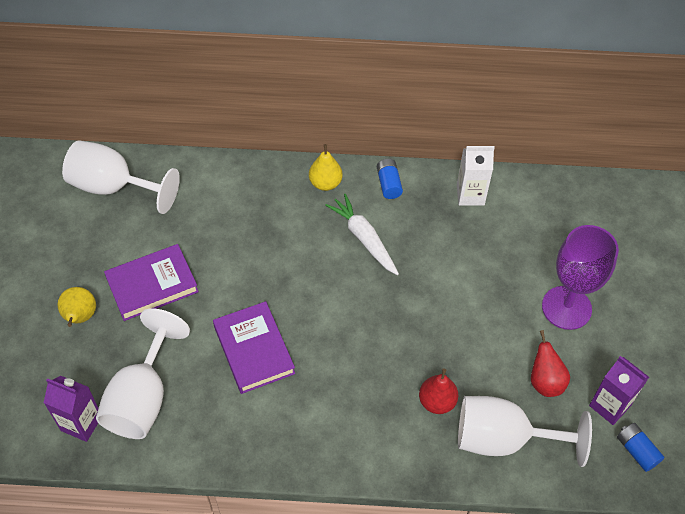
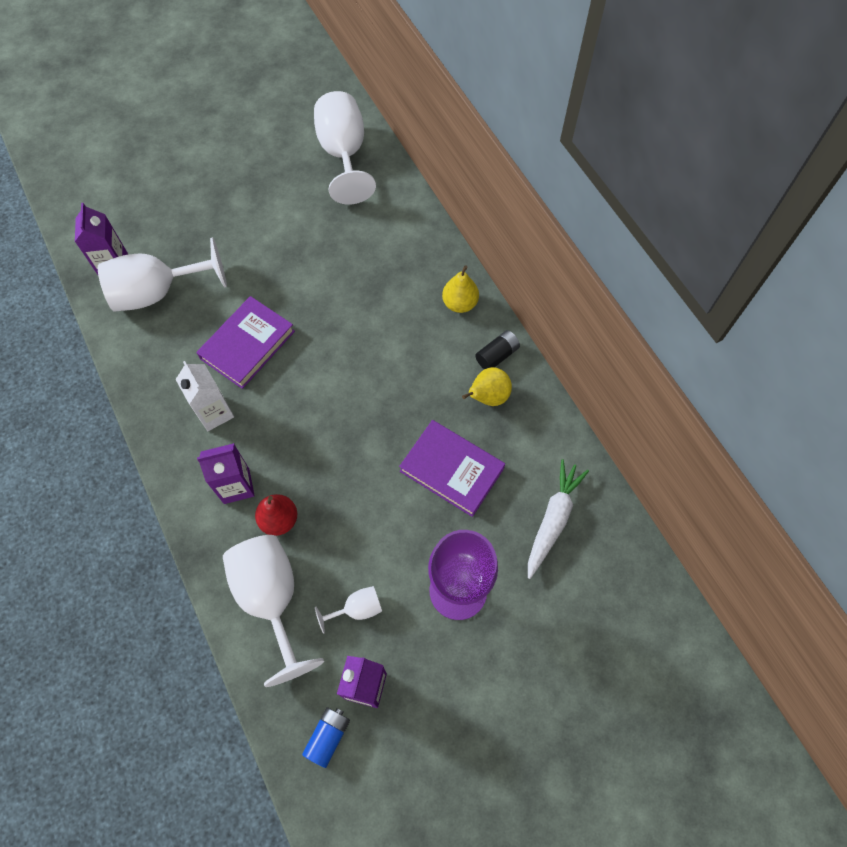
camera: 60 degrees right, 10 degrees up
(80, 317) = (206, 208): yellow pear -> yellow pear (488, 397)
(152, 285) = (266, 237): purple book -> purple book (451, 470)
(364, 239) = (419, 368): white carrot -> white carrot (552, 520)
(386, 420) = (236, 486): none -> purple carton
(388, 184) = (497, 355): blue battery -> black battery
(470, 195) = (536, 433): white carton -> white carton (214, 413)
(545, 382) = (357, 609): red pear -> white goblet

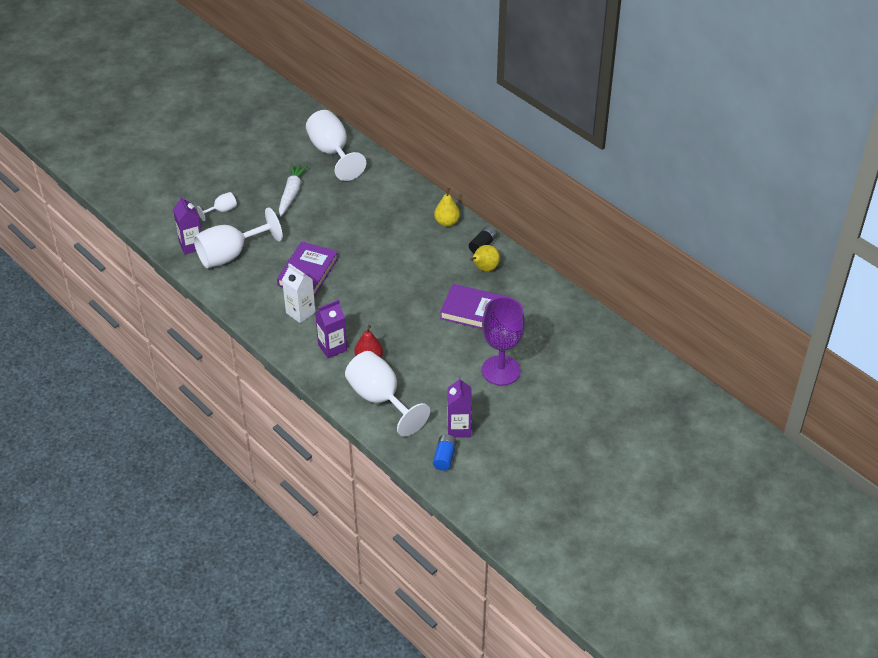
camera: 15 degrees left, 20 degrees down
(357, 609) = (439, 393): white goblet -> white goblet (222, 210)
(552, 520) = (549, 323): white carrot -> white carrot (291, 193)

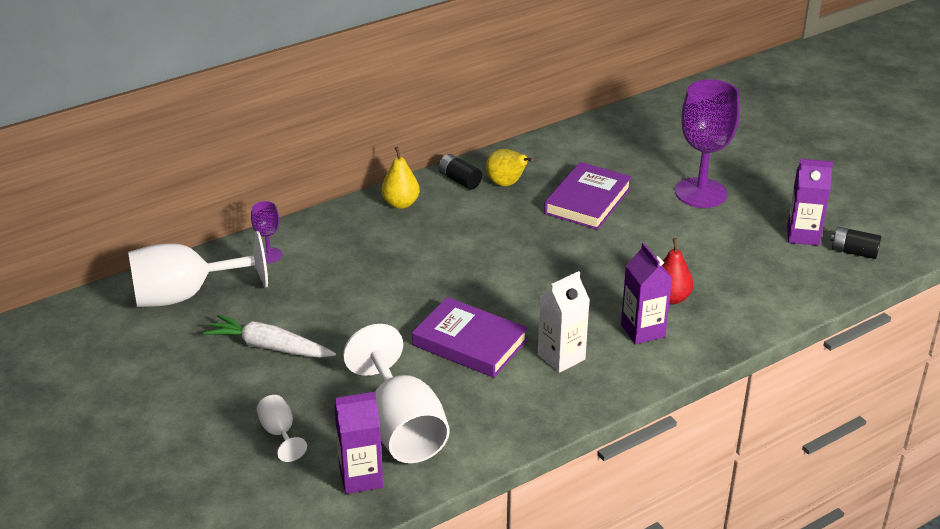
camera: 80 degrees left, 10 degrees down
(377, 176) = (269, 255): none -> purple goblet
(380, 399) = (749, 295): white goblet -> none
(444, 457) = (853, 252): blue battery -> black battery

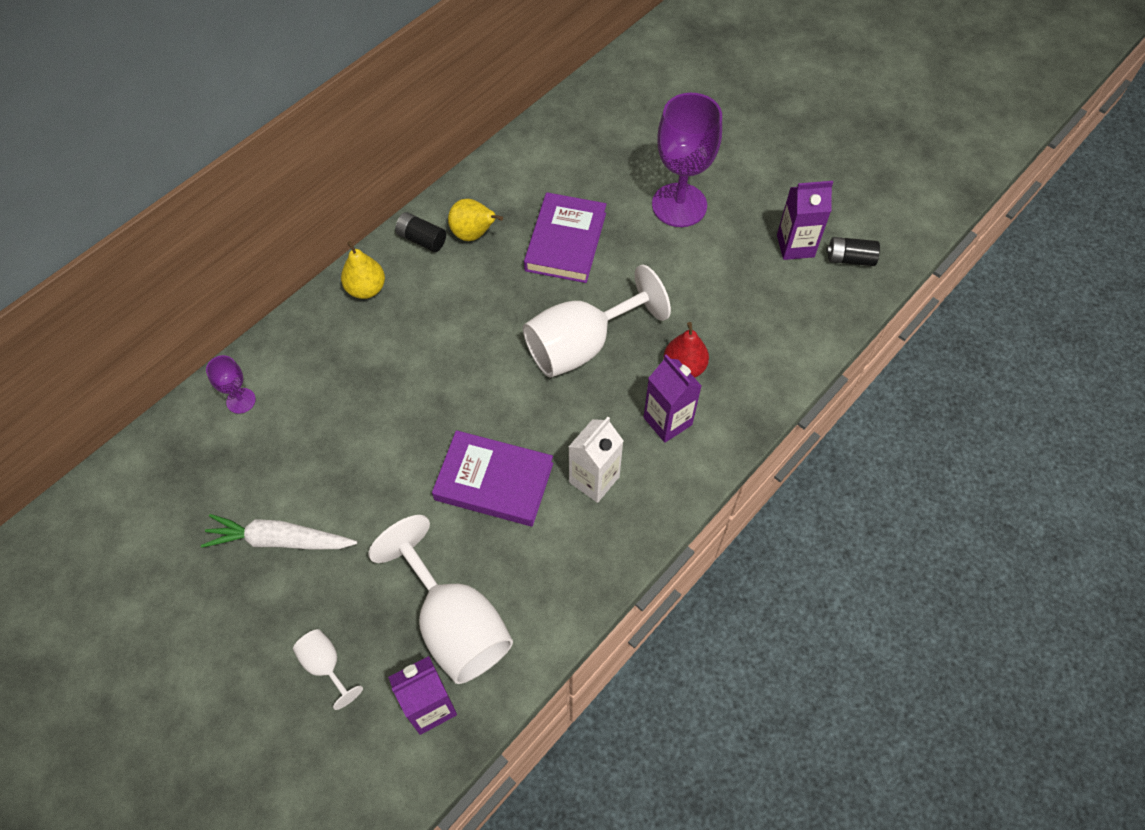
camera: 15 degrees left, 25 degrees up
(185, 295) = (163, 484): white goblet -> white goblet (581, 345)

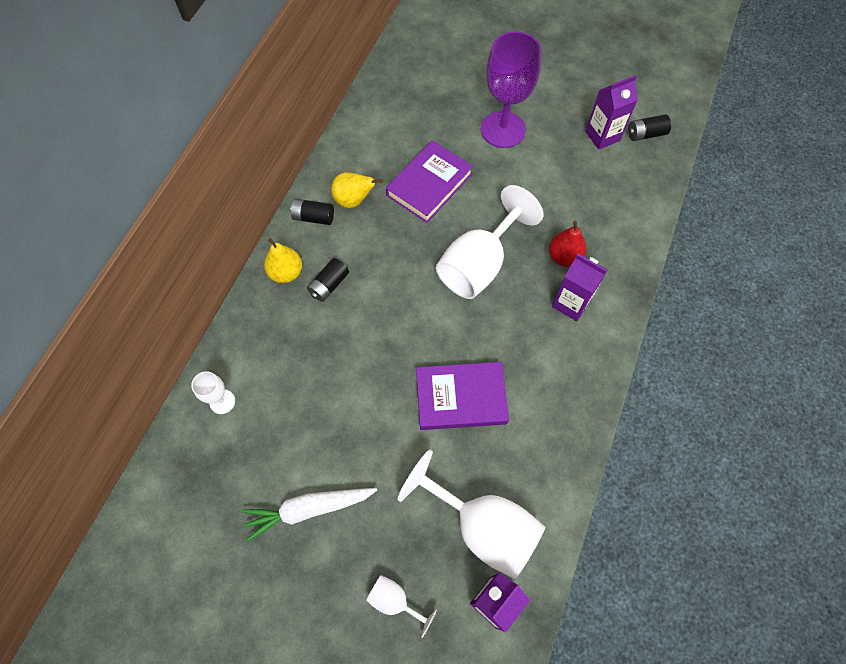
camera: 20 degrees left, 5 degrees up
(241, 400) = (222, 401): purple goblet -> white goblet
(406, 316) = (329, 285): none -> black battery
(565, 242) = (429, 184): purple book -> purple book turned 45 degrees clockwise
(594, 479) = (537, 369): white carton -> none

